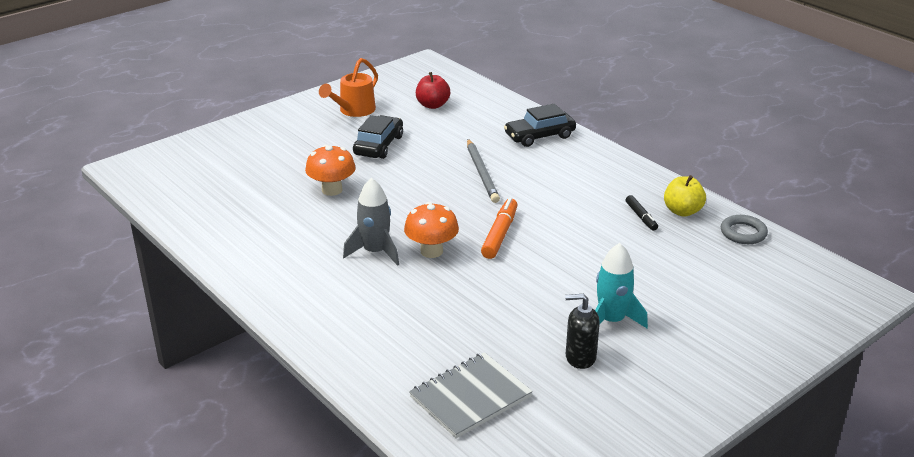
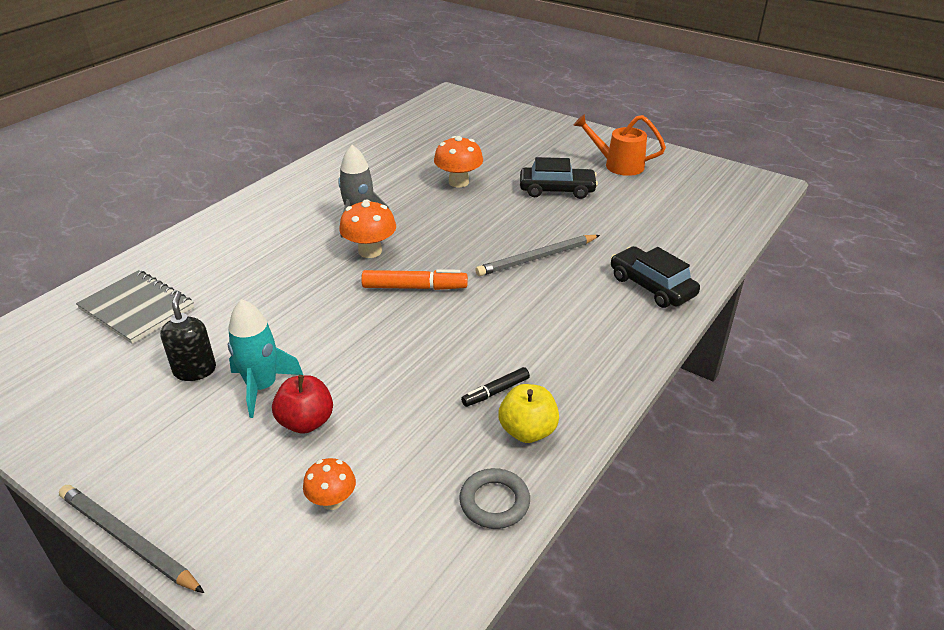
camera: 75 degrees right, 5 degrees up
(432, 105) = (668, 205): red apple -> red apple (306, 422)
(737, 294) = (332, 501): none -> orange mushroom
(768, 388) = (128, 541): none -> grey pencil

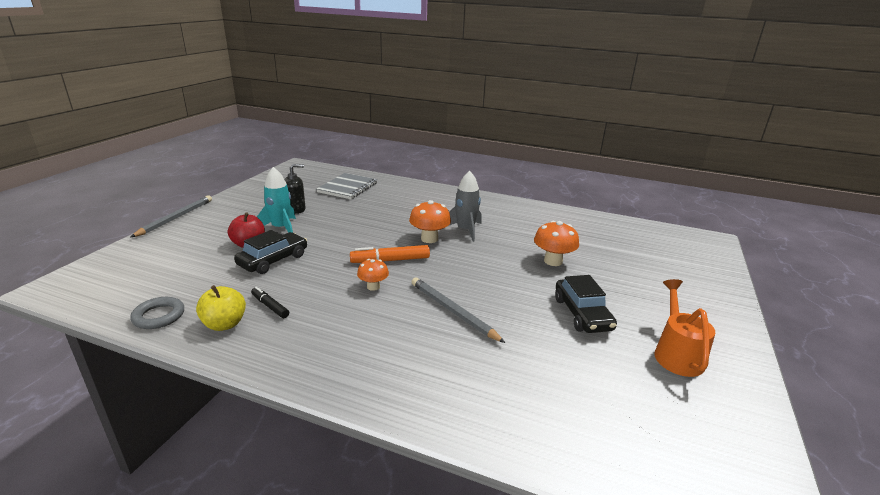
camera: 75 degrees right, 10 degrees down
(332, 501) = (182, 261): orange mushroom -> orange mushroom (373, 287)
(414, 287) = (390, 260): orange marker -> orange marker turned 90 degrees clockwise
(651, 286) = (432, 388): black car -> black car (273, 260)

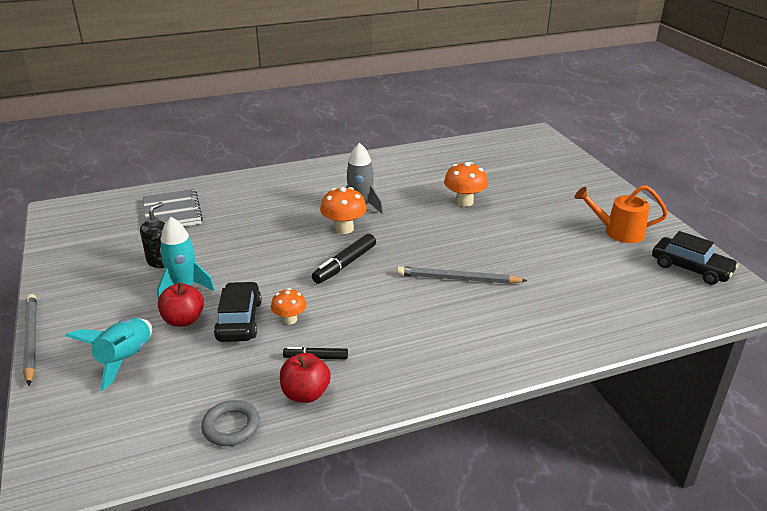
camera: 40 degrees left, 5 degrees up
(188, 249) = (125, 359): none -> turquoise rocket
(224, 324) = (305, 394): yellow apple -> red apple
(373, 287) = (370, 294): orange mushroom -> orange mushroom (289, 319)
(390, 260) = (345, 264): orange marker -> black marker
(582, 314) = (537, 234): black car -> black car (691, 268)
(676, 354) = (618, 232): orange watering can -> orange watering can turned 45 degrees counterclockwise

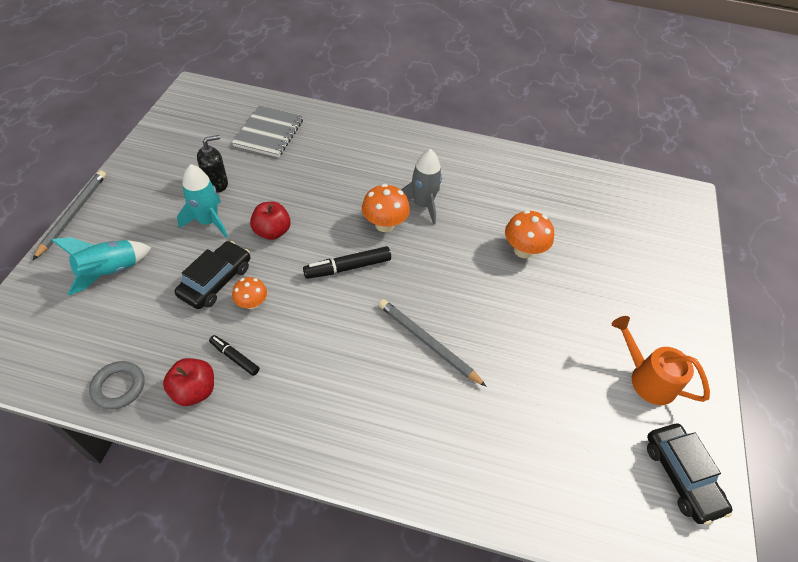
camera: 30 degrees right, 20 degrees up
(183, 320) = (179, 256): red apple -> red apple (272, 232)

